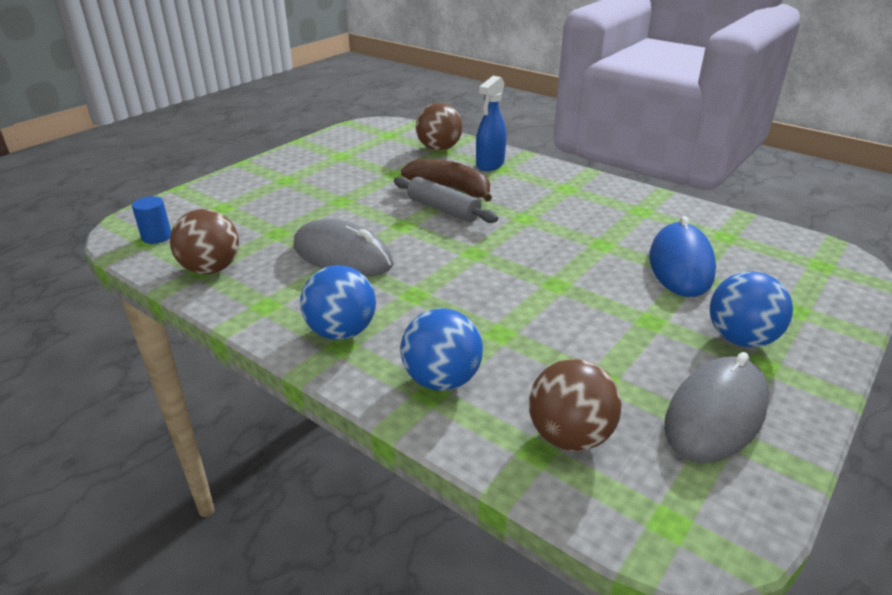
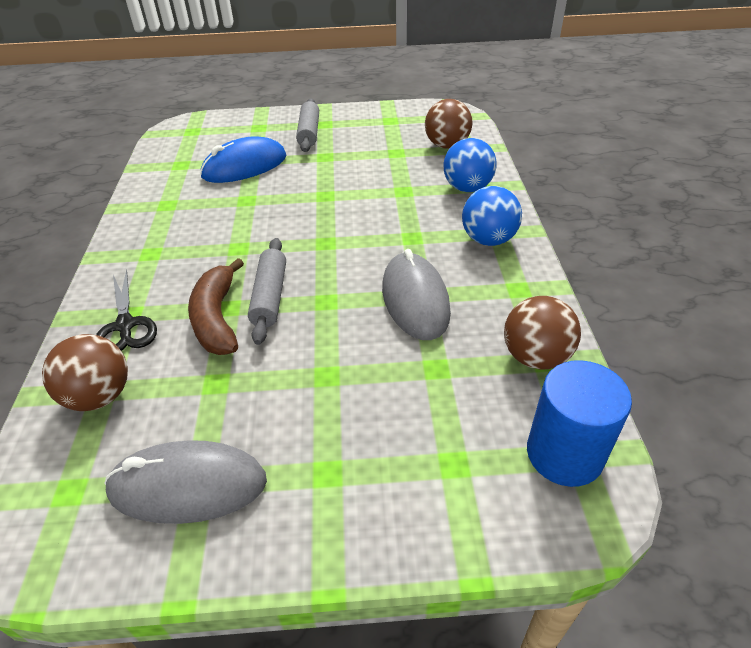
camera: 130 degrees left, 10 degrees up
(157, 237) = (564, 454): blue cylinder -> blue cylinder, size x1.87
(490, 165) = (125, 326): blue spray bottle -> black scissors
(715, 414) = (380, 124): grey mouse -> grey mouse (188, 486)
(740, 339) = (309, 132): blue ball -> grey rolling pin

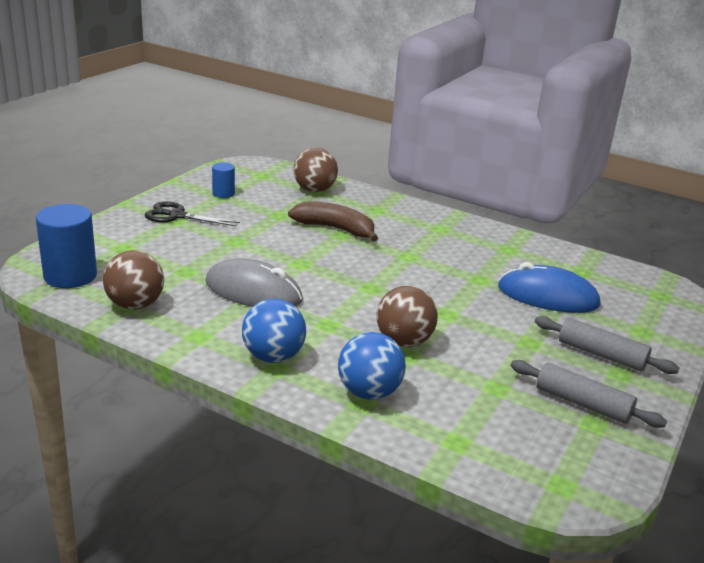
camera: 120 degrees right, 15 degrees down
(125, 326) = (366, 206): black scissors -> black scissors (177, 216)
(188, 486) = (223, 194): grey mouse -> blue cylinder
(244, 166) = (548, 296): blue mouse -> blue mouse turned 75 degrees counterclockwise
(270, 296) = (333, 248): grey rolling pin -> grey rolling pin (582, 403)
(447, 145) = (479, 430): brown ball -> brown ball (403, 341)

